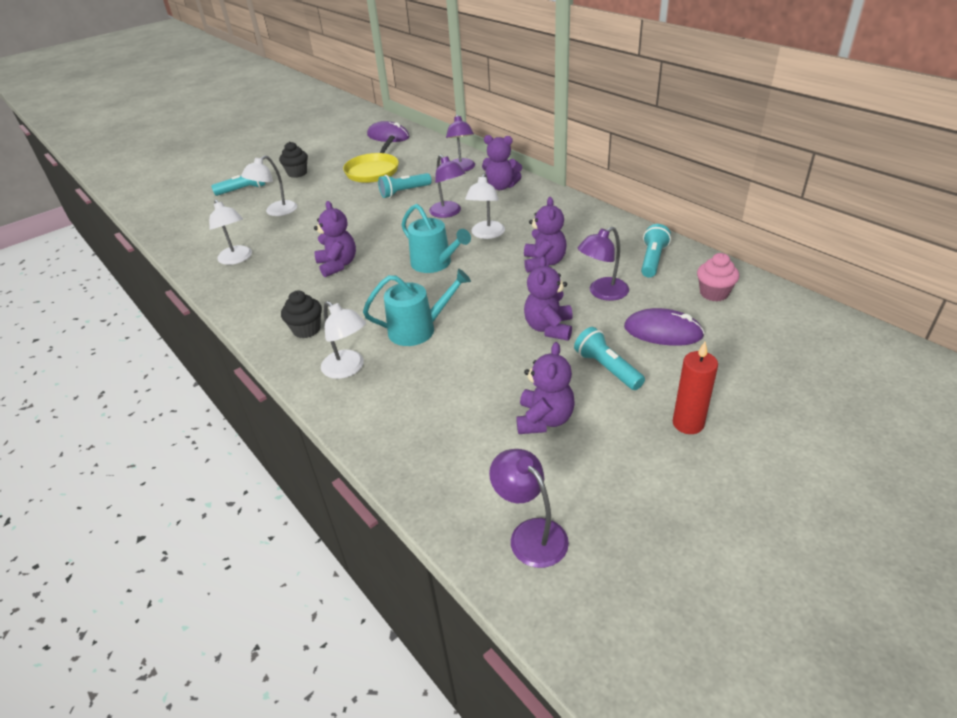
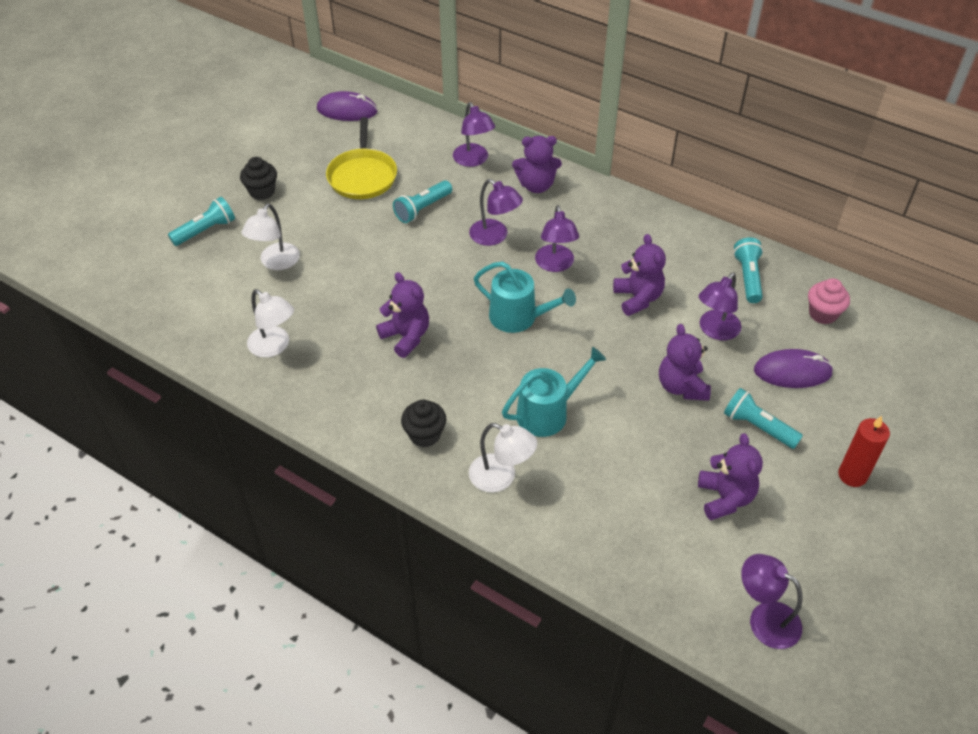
camera: 20 degrees left, 10 degrees up
(486, 234) = (555, 265): white lamp -> purple lamp

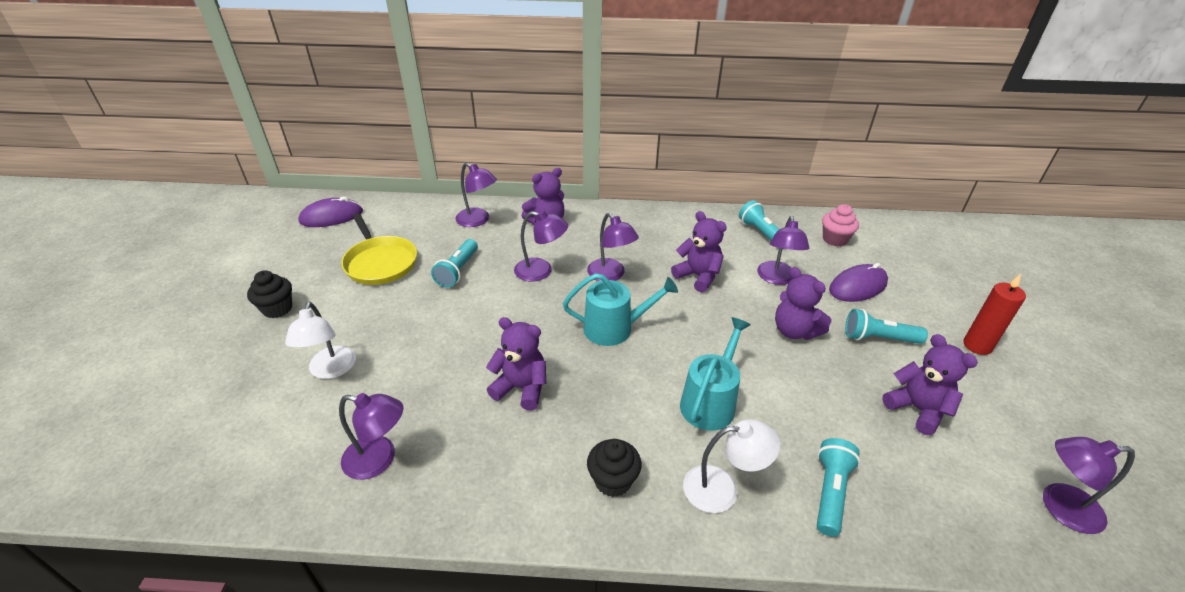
camera: 30 degrees left, 10 degrees down
(206, 230) = (226, 367): turquoise flashlight -> turquoise flashlight (830, 492)
(274, 346) = (379, 459): white lamp -> purple lamp

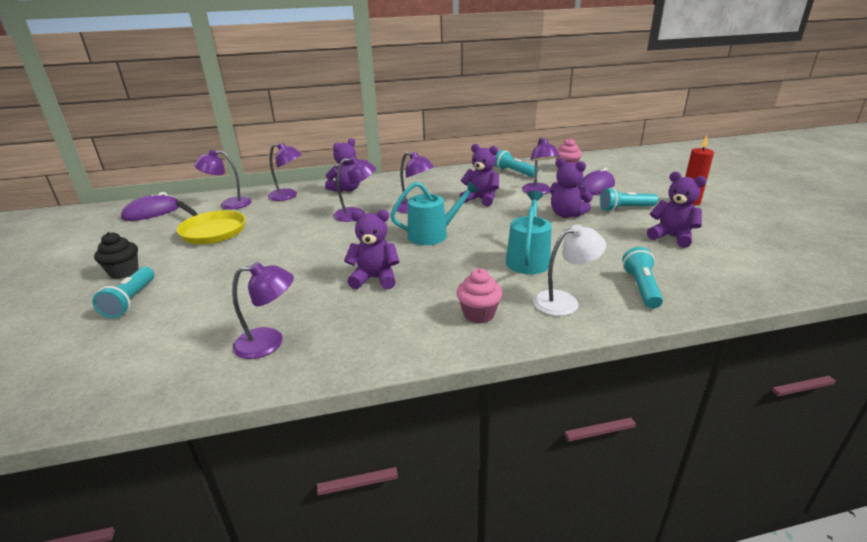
camera: 15 degrees left, 10 degrees down
(331, 370) = (195, 299): white lamp -> none
(458, 271) = (285, 225): turquoise flashlight -> turquoise flashlight (131, 301)
(613, 481) = (478, 314): black cupcake -> pink cupcake
(1059, 507) = (789, 265): purple lamp -> purple lamp (229, 204)

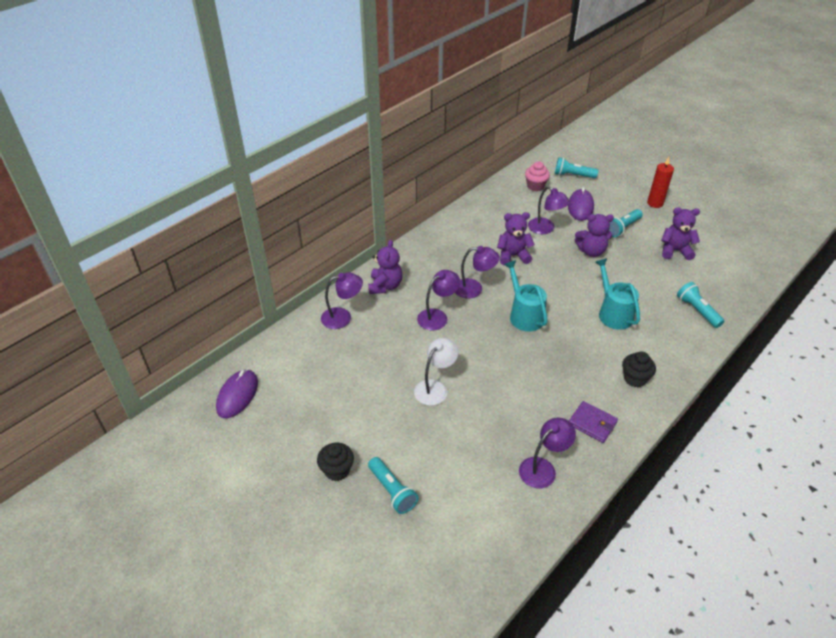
camera: 35 degrees left, 15 degrees up
(211, 231) = (338, 391): yellow pan -> none
(229, 204) = (301, 351): purple lamp -> none
(375, 279) = (538, 380): purple teddy bear -> none
(375, 330) = (592, 423): none -> purple wallet
(432, 235) = (524, 315): turquoise watering can -> turquoise watering can turned 60 degrees counterclockwise
(478, 314) = (634, 379): pink cupcake -> black cupcake
(514, 172) = (501, 207): turquoise flashlight -> turquoise flashlight (573, 175)
(564, 301) = (669, 343): white lamp -> white lamp (435, 388)

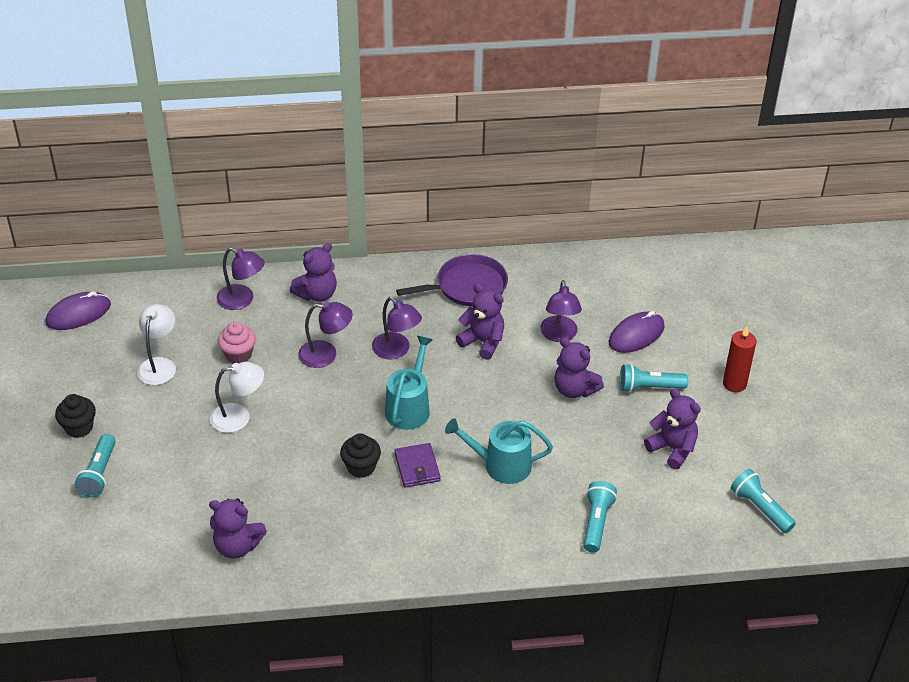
camera: 40 degrees right, 0 degrees up
(340, 391) = (159, 365): none -> white lamp
(464, 232) = (467, 286): none -> purple pan
(535, 186) = (619, 281): pink cupcake -> pink cupcake (238, 355)
(543, 468) = (237, 546): purple lamp -> purple teddy bear
(573, 175) = (683, 294): turquoise flashlight -> turquoise flashlight (760, 508)
(592, 423) = (331, 544): purple wallet -> purple wallet (417, 467)
(613, 313) = (501, 465): turquoise watering can -> turquoise watering can turned 105 degrees counterclockwise
(634, 379) = (429, 536): black cupcake -> black cupcake (361, 467)

